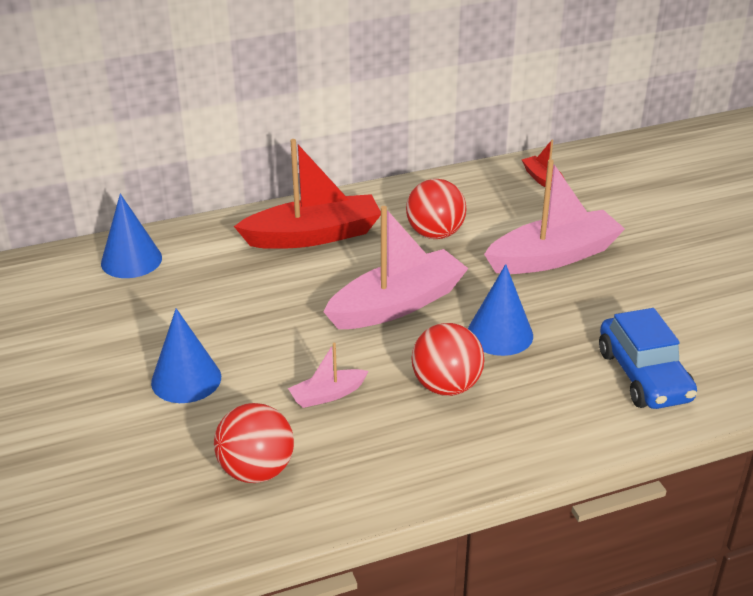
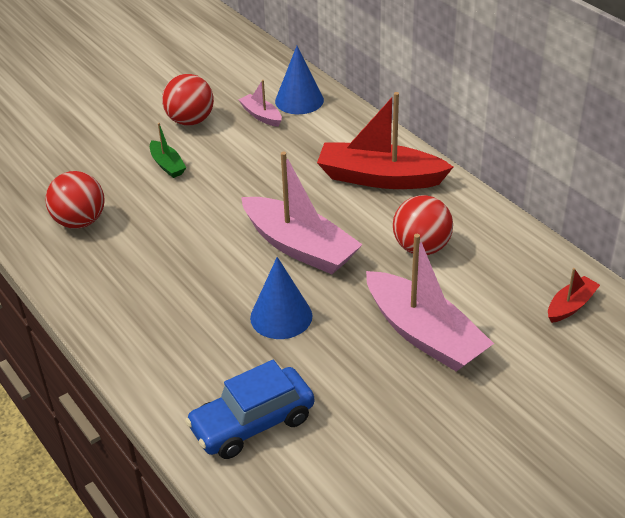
camera: 75 degrees right, 5 degrees up
(186, 379) = (167, 165): blue cone -> green boat
(313, 235) = (380, 178): red boat -> red boat turned 135 degrees clockwise
(327, 395) = (169, 235): pink boat -> pink boat (261, 116)
(446, 386) = (198, 296): red ball -> red ball (190, 121)

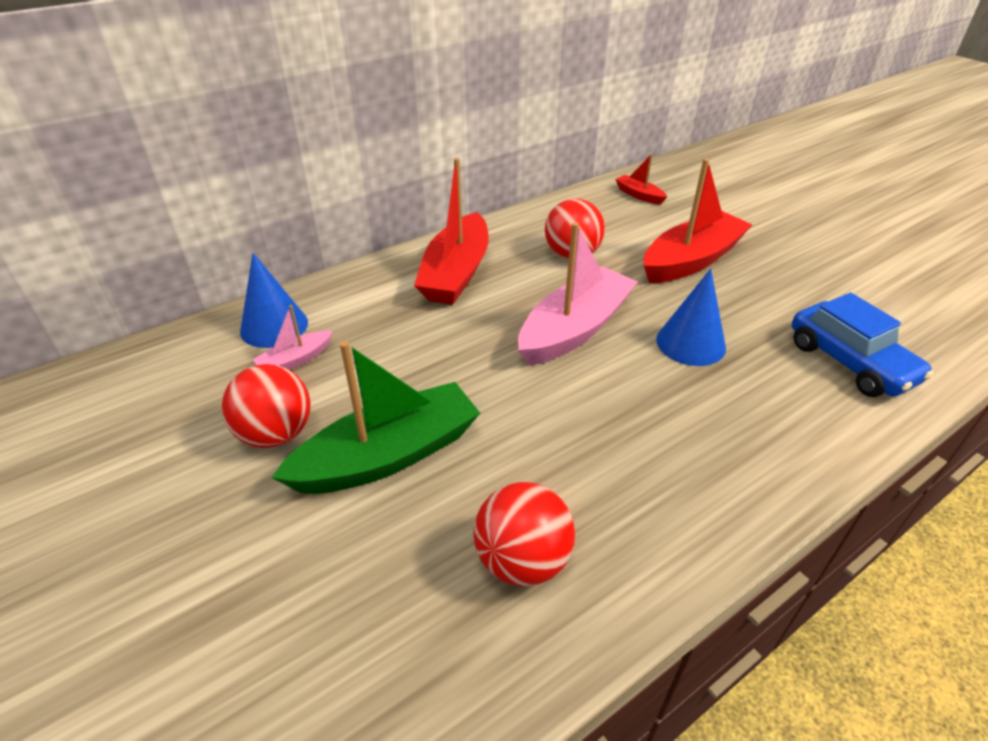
camera: 90 degrees left, 0 degrees up
(167, 165) = (388, 455): green boat -> green boat, size x2.10
(424, 334) = (691, 260): pink boat -> red boat

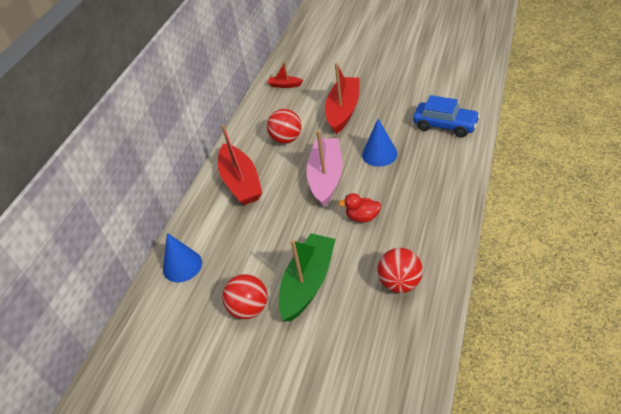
camera: 30 degrees left, 5 degrees up
(295, 360) = (215, 273): pink boat -> none
(570, 415) = (362, 217): none -> red duck

